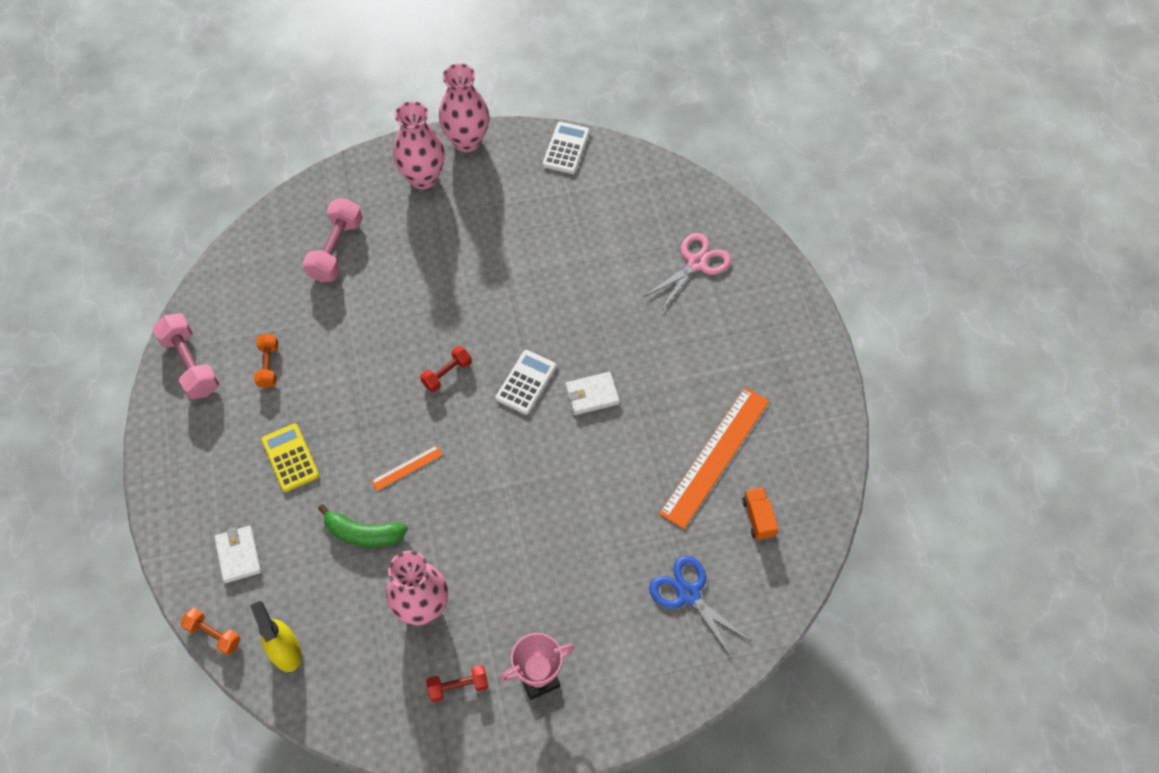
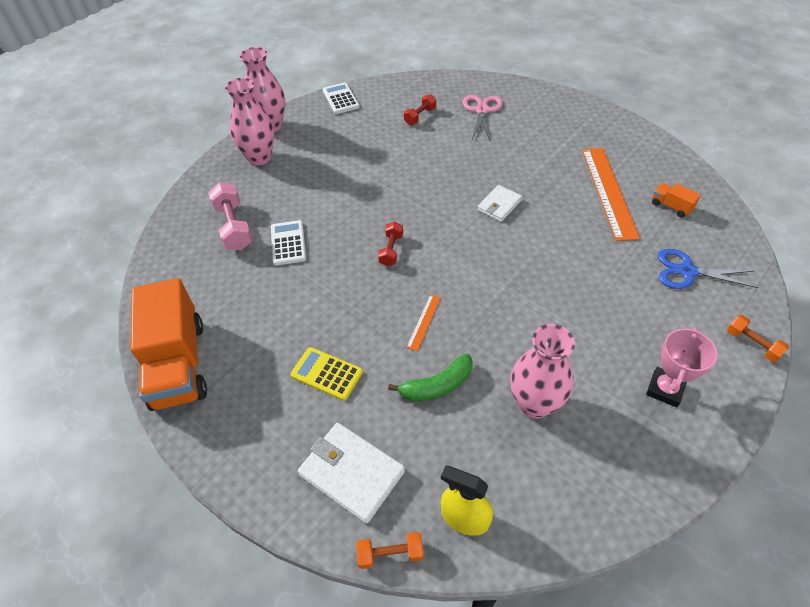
camera: 35 degrees left, 10 degrees down
(190, 364) = (178, 364): pink dumbbell -> orange truck
(238, 555) = (352, 473): white wallet -> white wallet, size x1.62
(268, 366) = (248, 325): orange dumbbell -> orange dumbbell (752, 344)
(458, 686) = (620, 438): red dumbbell -> red dumbbell (420, 116)
(526, 382) = (450, 223): white calculator -> white calculator (288, 243)

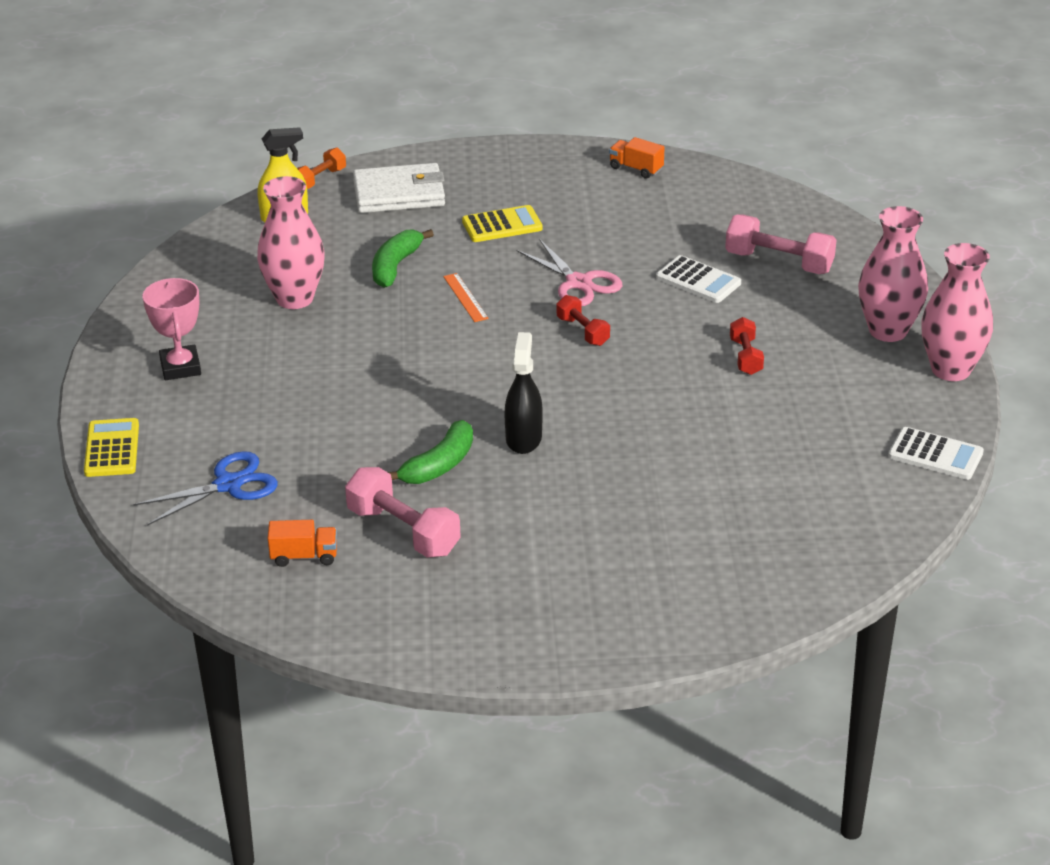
camera: 135 degrees right, 15 degrees down
(178, 364) = (636, 169): orange truck -> orange truck, size x0.41
(420, 116) = (787, 494): red dumbbell -> red dumbbell (745, 357)
(482, 110) = (715, 555): pink scissors -> pink scissors (578, 283)
(499, 205) = (523, 438): white wallet -> black spray bottle
(558, 215) = (439, 465): none -> green banana
(609, 192) = (403, 531): orange ruler -> pink dumbbell
(752, 344) = (112, 449): orange dumbbell -> yellow calculator

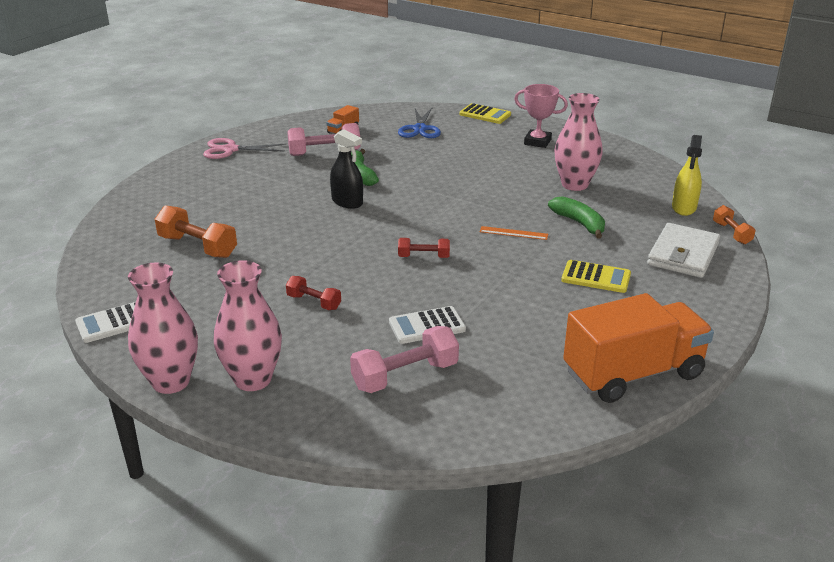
camera: 125 degrees right, 5 degrees down
(502, 225) = (596, 277): yellow calculator -> yellow calculator turned 90 degrees counterclockwise
(578, 283) = (483, 277): pink scissors -> pink scissors (230, 150)
(636, 169) = (633, 374): orange truck -> orange truck, size x2.44
(753, 490) = (198, 247): none -> orange dumbbell

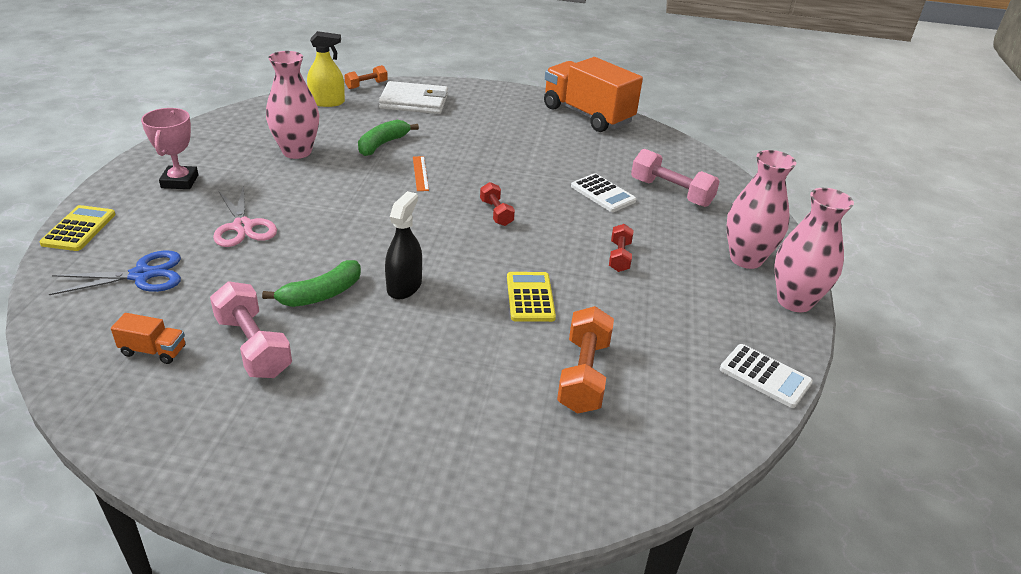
camera: 115 degrees left, 5 degrees up
(230, 150) = (265, 465): pink scissors -> pink scissors (243, 226)
(596, 277) = (474, 132): yellow calculator -> yellow calculator (530, 297)

